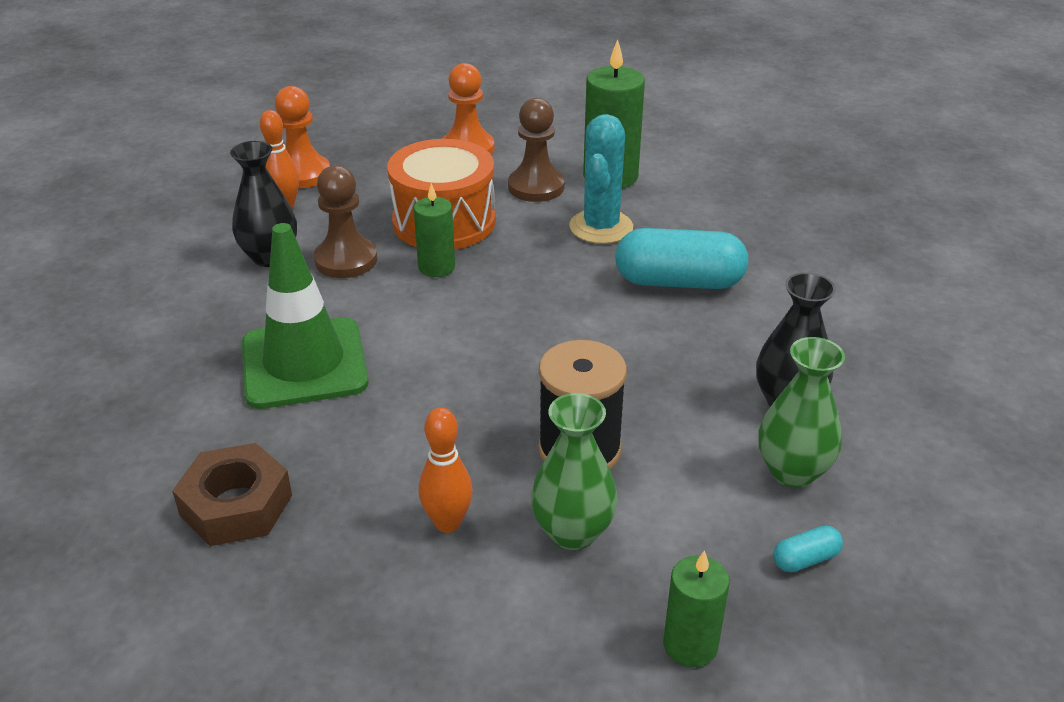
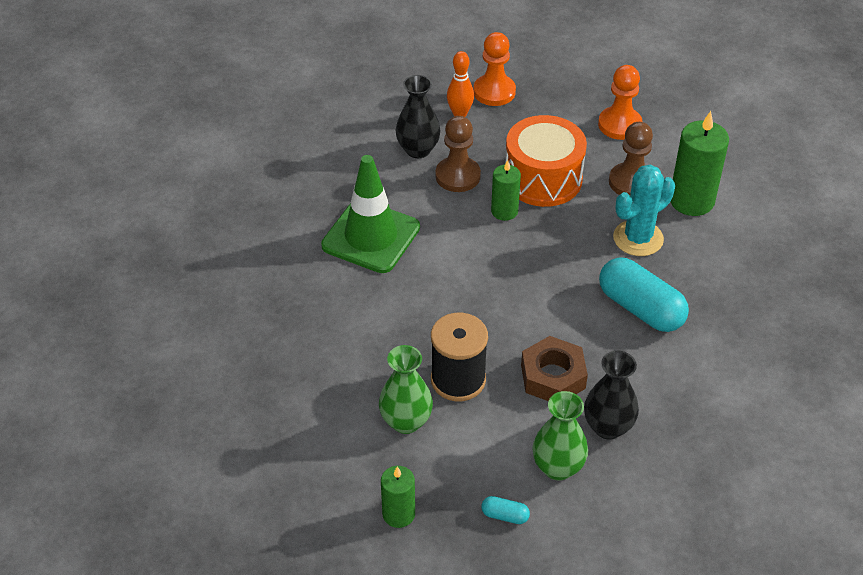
camera: 40 degrees right, 10 degrees up
(236, 505) = (267, 302): brown nut -> brown nut (553, 376)
(447, 523) = (352, 376): orange bowling pin -> none

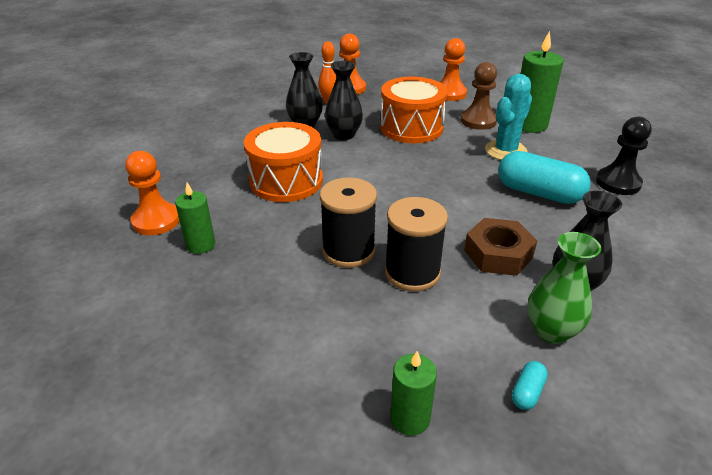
camera: 15 degrees left, 10 degrees down
(228, 265) = (156, 221): none -> orange pawn
(371, 236) = (286, 181): green traffic cone -> orange drum
(406, 341) = (348, 250): none -> black spool
(406, 421) = (377, 319): green vase -> none
(458, 176) = (344, 135): brown pawn -> black vase
(504, 211) = (392, 150): green candle -> green candle (201, 245)
(505, 515) = (527, 392): turquoise capsule -> turquoise capsule turned 60 degrees counterclockwise
(741, 312) = (618, 183): none -> black pawn

